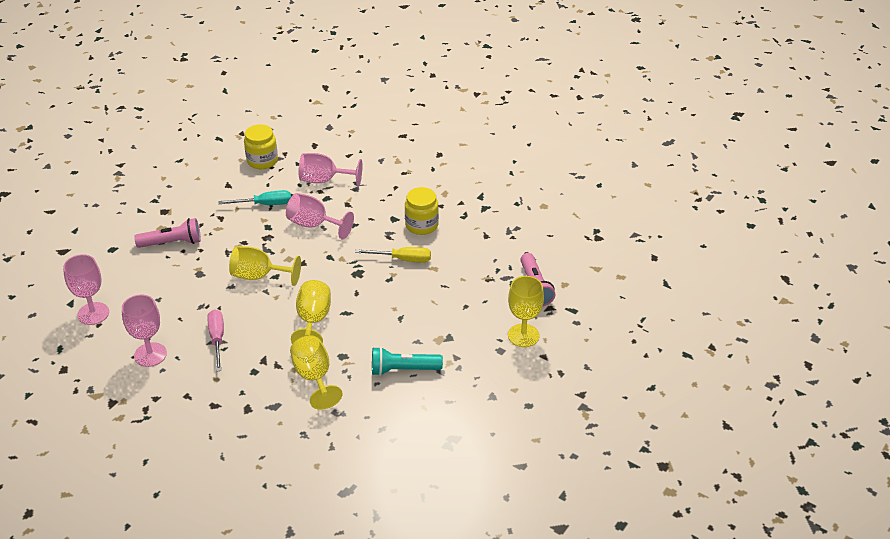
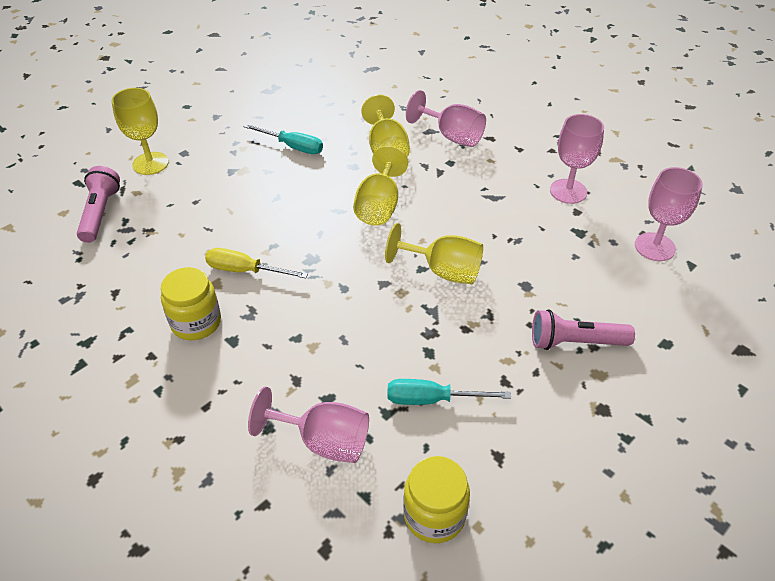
camera: 170 degrees left, 5 degrees up
(217, 339) = (493, 199): pink screwdriver -> none
(314, 225) = (356, 345): pink goblet -> pink goblet (452, 136)
(403, 370) = (292, 146): turquoise flashlight -> turquoise screwdriver

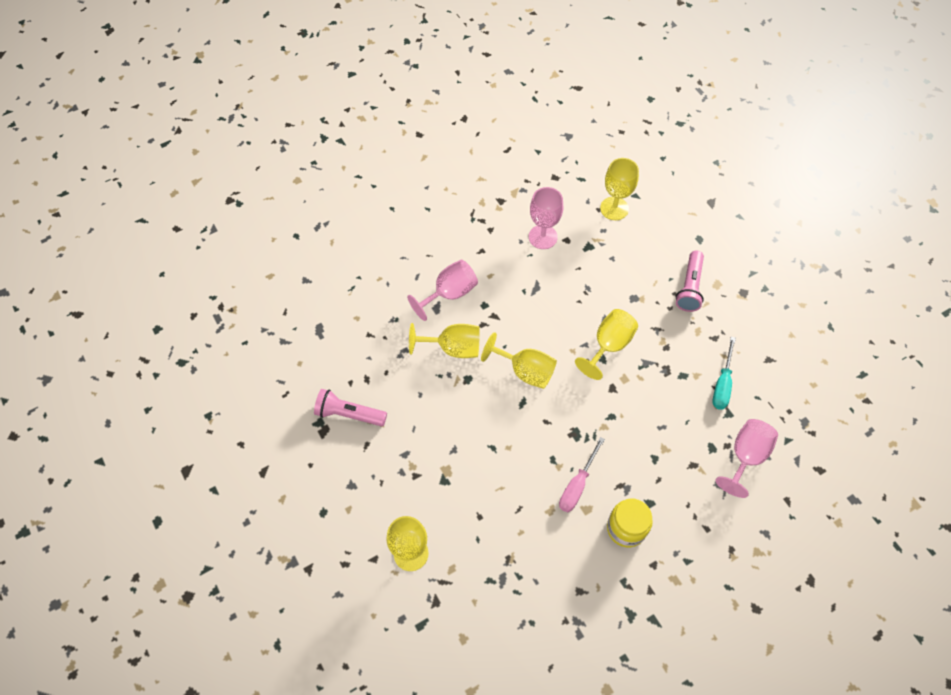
camera: 75 degrees left, 15 degrees up
(100, 213) = (473, 603): pink flashlight -> pink flashlight (349, 414)
(245, 270) = (577, 485): yellow screwdriver -> pink screwdriver
(292, 146) = (424, 423): turquoise screwdriver -> none
(434, 515) = (804, 405): yellow jar -> none
(654, 247) = (614, 208): pink goblet -> yellow goblet

